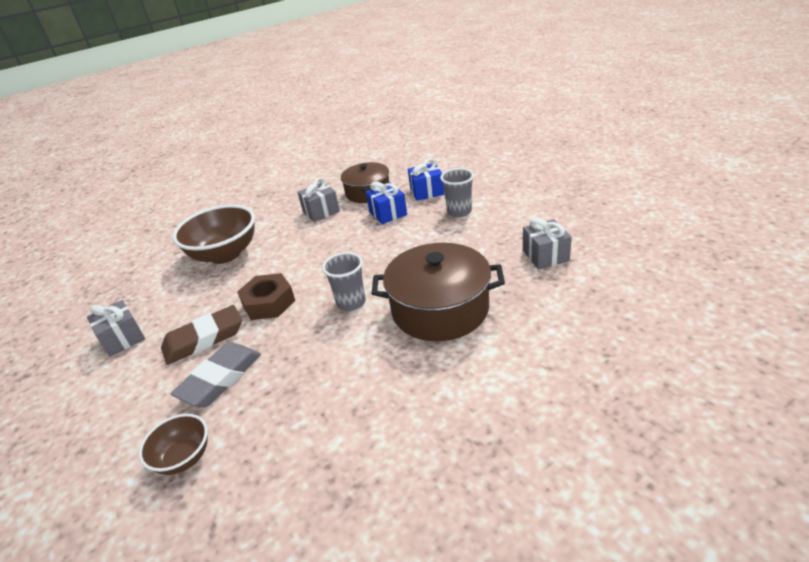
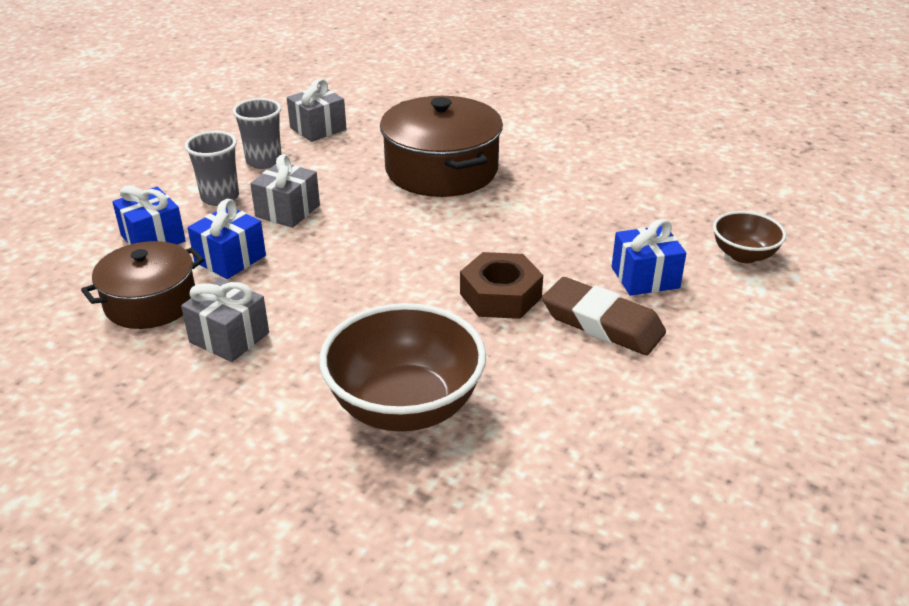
camera: 120 degrees left, 0 degrees up
(123, 339) = (665, 413): grey gift -> grey gift (287, 211)
(220, 378) = (645, 277): grey eraser -> blue gift
(351, 302) = (462, 228): grey cup -> grey cup (264, 161)

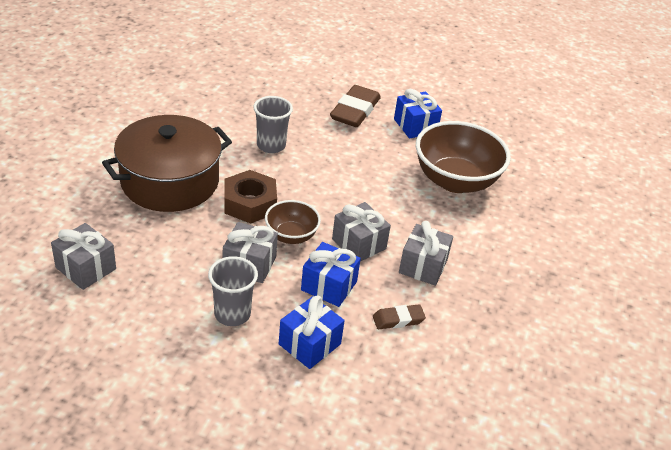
camera: 105 degrees left, 5 degrees up
(150, 302) = (398, 320): brown pot -> brown eraser
(264, 161) = (159, 296): grey cup -> grey cup (271, 145)
(292, 289) = (359, 244): none -> grey gift
(500, 295) = (338, 148): brown nut -> brown nut (250, 203)
(645, 277) = (304, 93): blue gift -> blue gift (415, 126)
(743, 255) = (271, 58): brown bowl -> brown bowl (291, 236)

